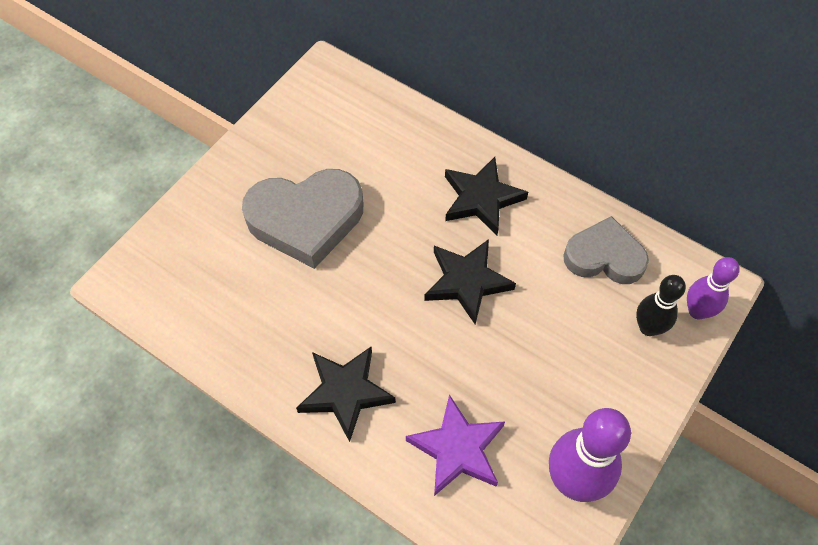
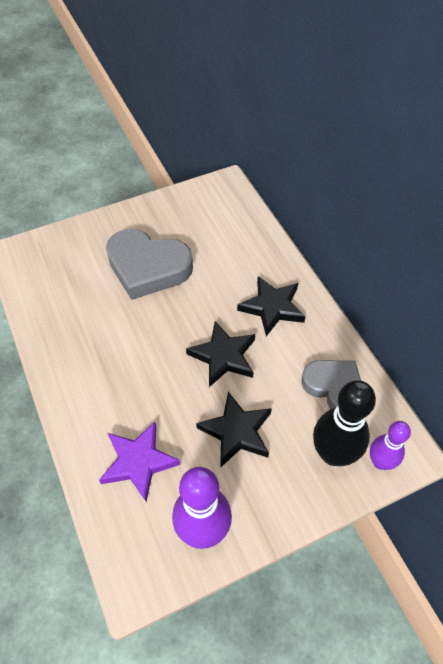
camera: 30 degrees right, 5 degrees down
(345, 392) = (94, 386): black star -> black star (236, 432)
(648, 327) = (333, 454): black bowling pin -> black bowling pin, size x1.62

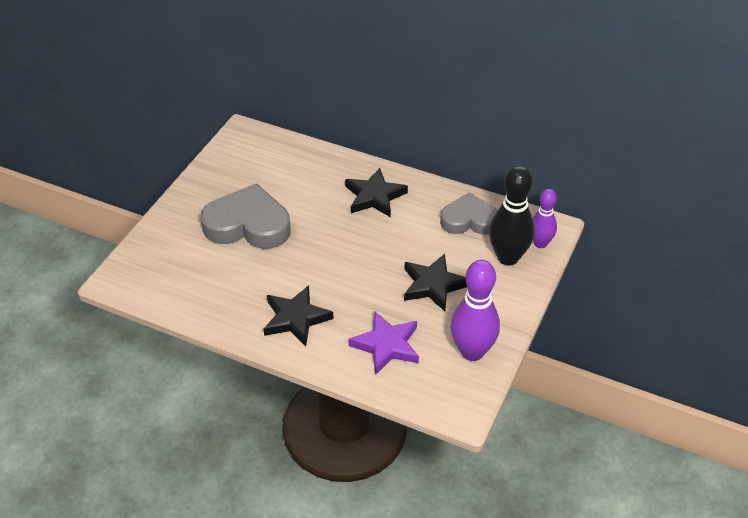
camera: 40 degrees left, 10 degrees down
(148, 267) = (248, 225): grey heart -> grey heart turned 150 degrees counterclockwise
(223, 356) = (374, 247): black star -> black star (296, 318)

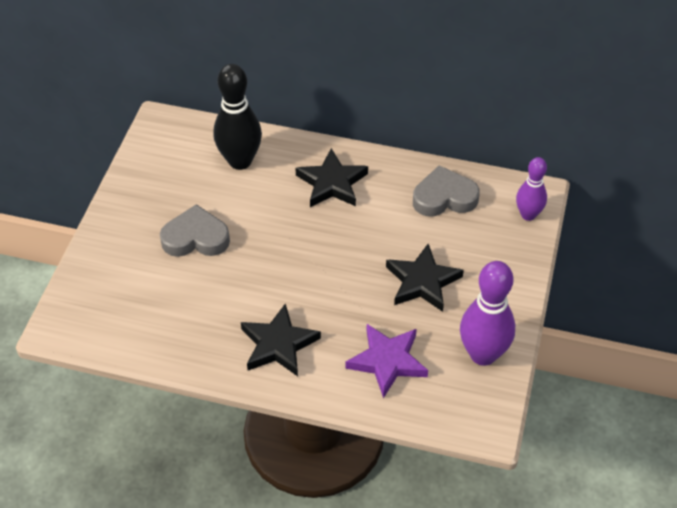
camera: 10 degrees left, 5 degrees up
(248, 225) = (196, 238): grey heart -> grey heart, size x0.66
(508, 257) = (496, 236): black bowling pin -> black bowling pin (240, 161)

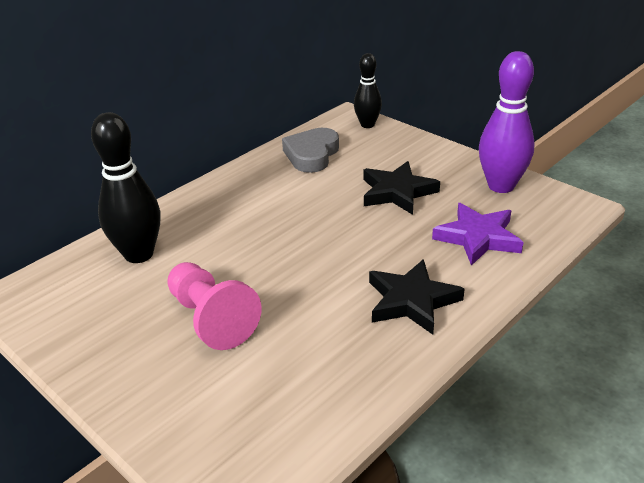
camera: 60 degrees left, 15 degrees down
(196, 238) = (211, 319): grey heart -> pink pawn
(332, 183) = (233, 206): black star -> none
(528, 215) = (367, 125): purple bowling pin -> black bowling pin

